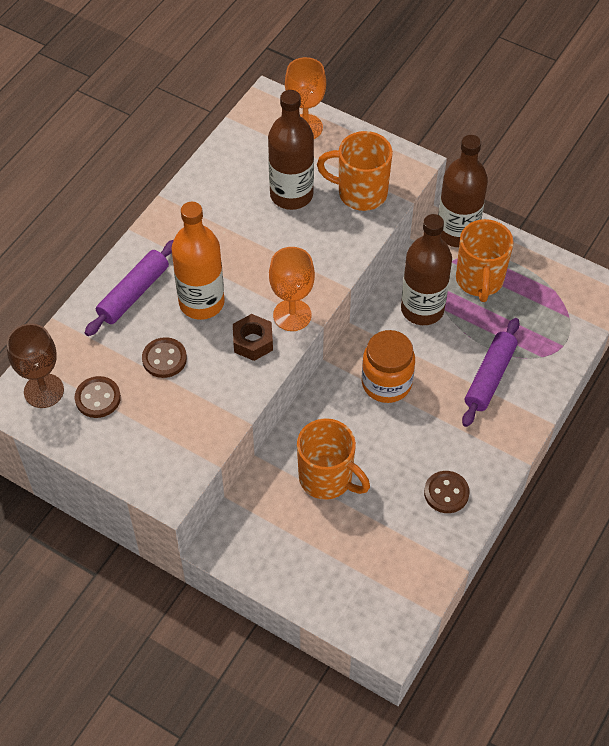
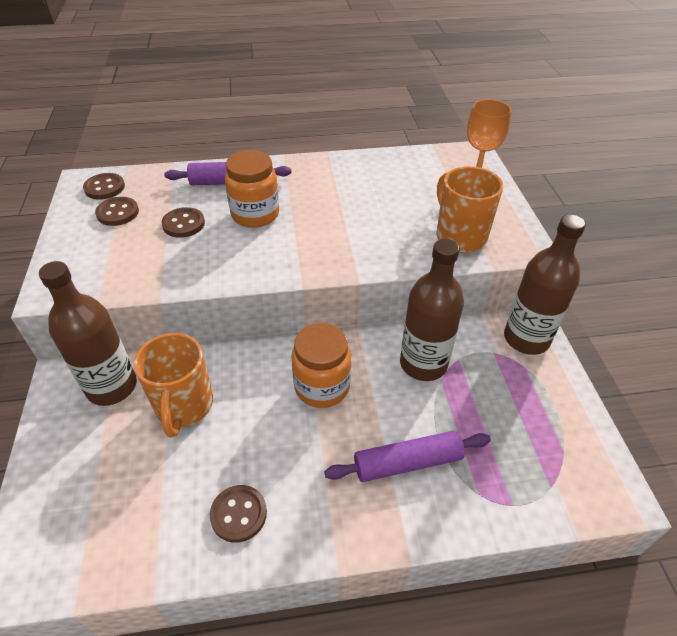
camera: 50 degrees right, 10 degrees down
(44, 391) = (104, 188): brown goblet -> brown button
(201, 302) = (255, 214): orange bottle -> orange jar
(253, 342) = (245, 258): brown nut -> none
(291, 195) = (408, 204): brown bottle -> brown bottle (112, 387)
(292, 315) = (294, 265): orange goblet -> none
(479, 280) = (500, 385): orange mug -> none

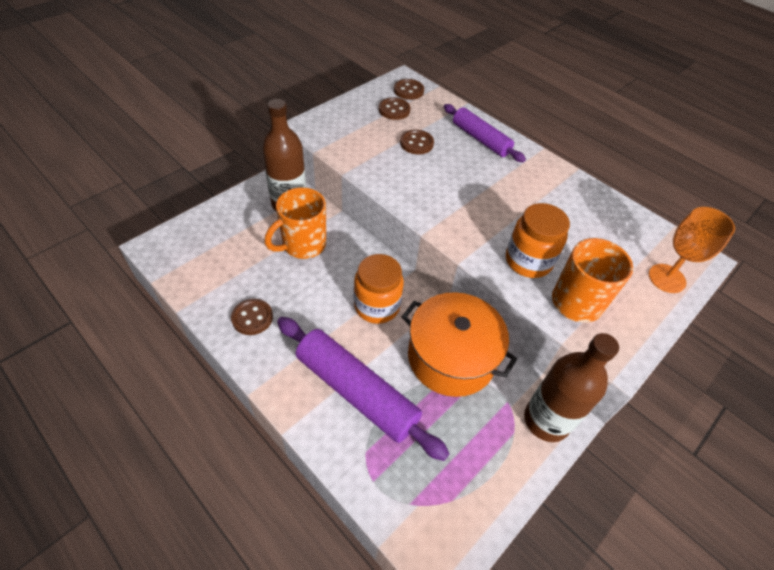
camera: 50 degrees right, 5 degrees up
(255, 214) = (464, 170): orange jar -> orange jar (528, 261)
(407, 463) = (356, 391): purple rolling pin -> purple rolling pin, size x1.53
(423, 364) = (451, 357): brown bottle -> orange pot

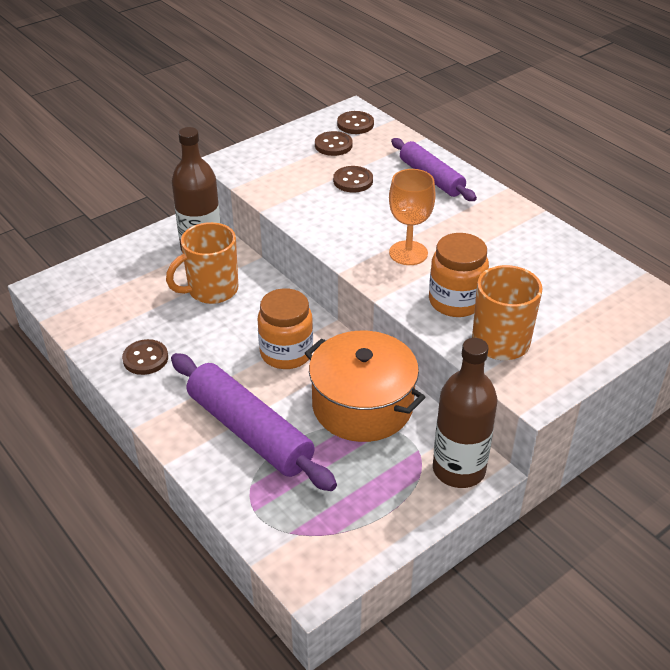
camera: 10 degrees right, 10 degrees down
(667, 278) = (616, 323): orange goblet -> orange goblet (408, 253)

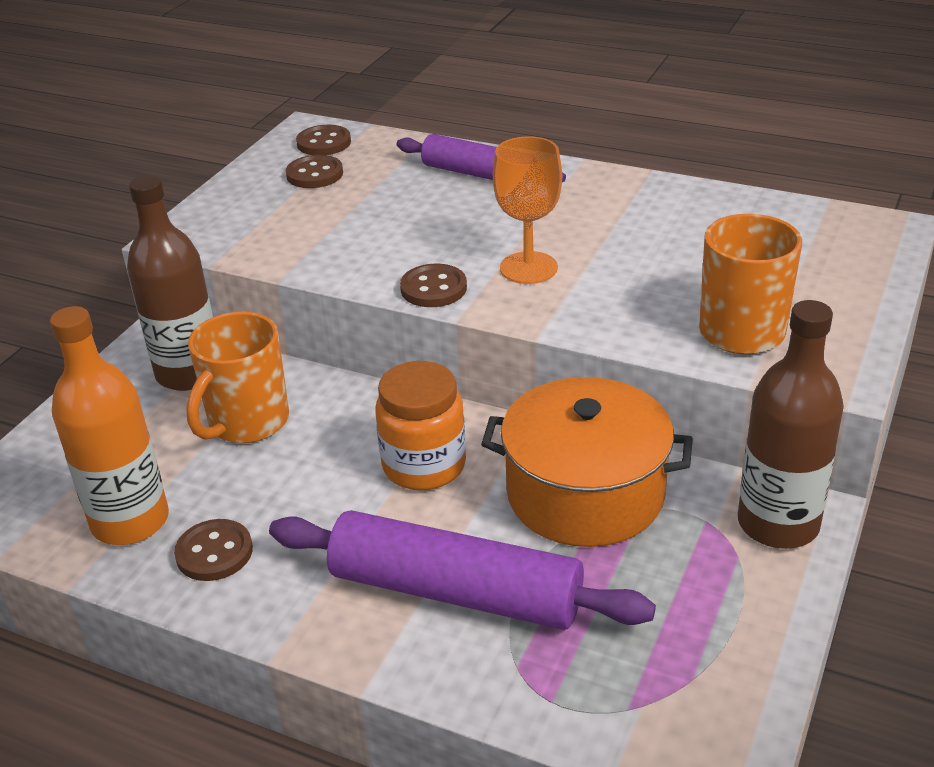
camera: 25 degrees left, 5 degrees down
(116, 324) = (130, 521): none -> orange bottle
(353, 181) = (378, 207): brown button -> brown button (433, 288)
(455, 301) = (641, 304): orange jar -> none

